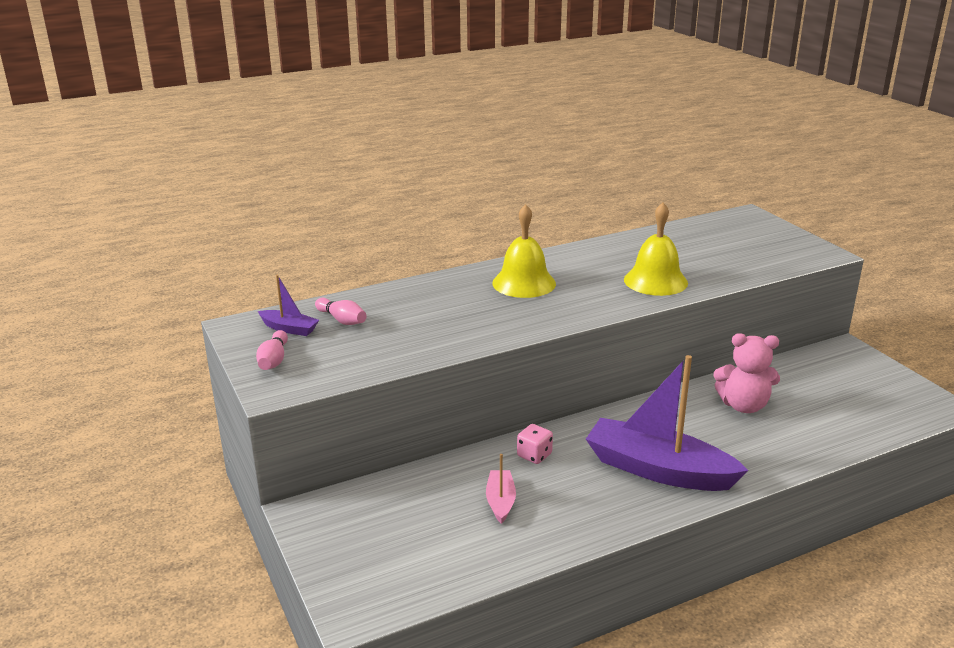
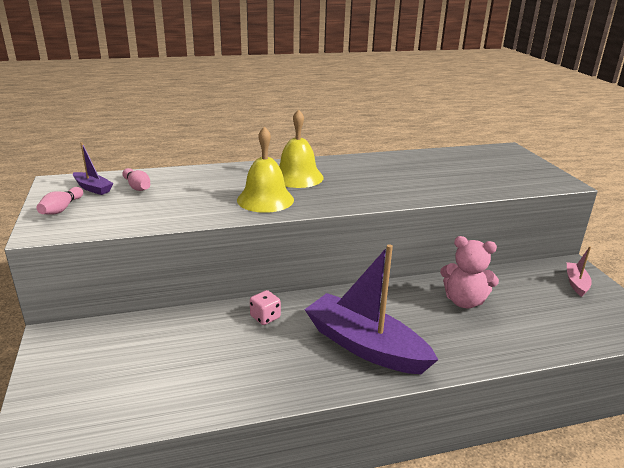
camera: 10 degrees right, 0 degrees up
(500, 501) = (215, 352): pink boat -> pink boat (576, 283)
(655, 281) = (406, 187): yellow bell -> yellow bell (265, 199)

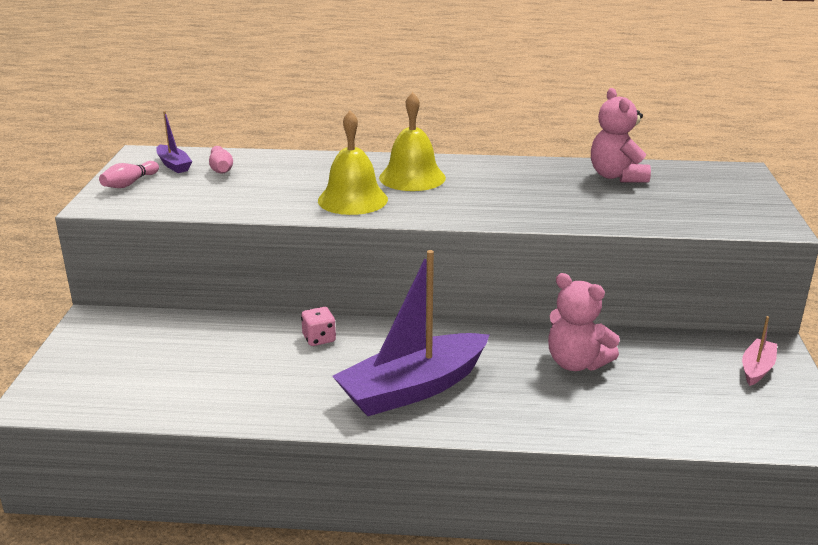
camera: 20 degrees right, 0 degrees up
(365, 346) = (413, 389): purple boat -> purple boat turned 90 degrees counterclockwise
(437, 160) = (617, 176): none -> pink teddy bear

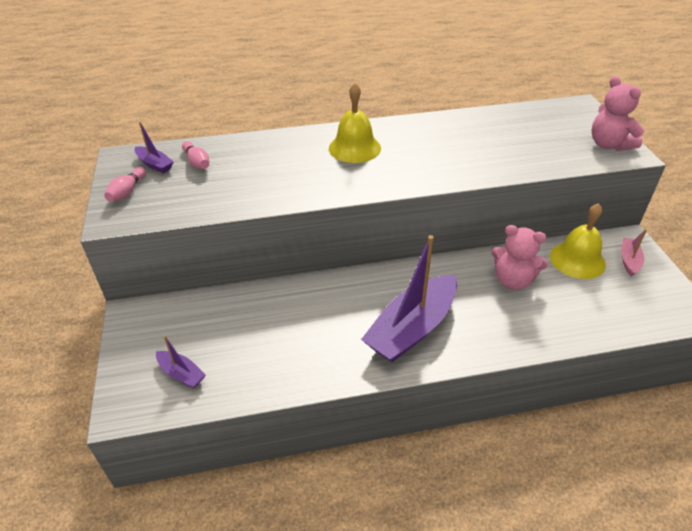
camera: 15 degrees left, 15 degrees up
(115, 383) = (181, 374): none -> purple boat
(319, 338) = (321, 296): pink dice -> none
(352, 199) = (321, 179): yellow bell -> yellow bell (577, 260)
(617, 176) = (501, 123): pink teddy bear -> pink teddy bear (609, 145)

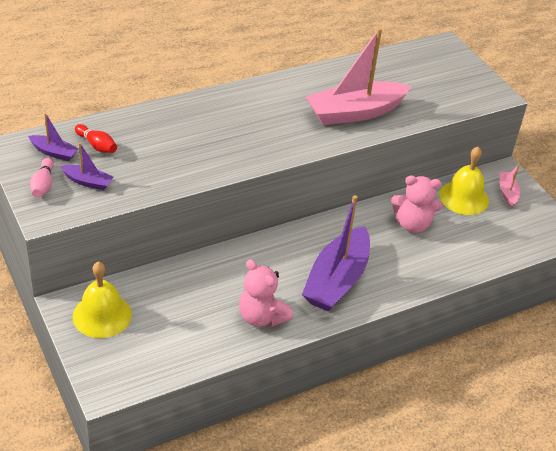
camera: 20 degrees left, 0 degrees up
(181, 374) = (145, 351): purple boat -> purple boat (88, 182)
(197, 162) = (97, 145): pink bowling pin -> red bowling pin
(354, 148) = (247, 113): yellow bell -> yellow bell (102, 315)
(466, 157) = (355, 112): none -> pink boat
(609, 145) = (477, 86): pink teddy bear -> pink teddy bear (261, 317)

